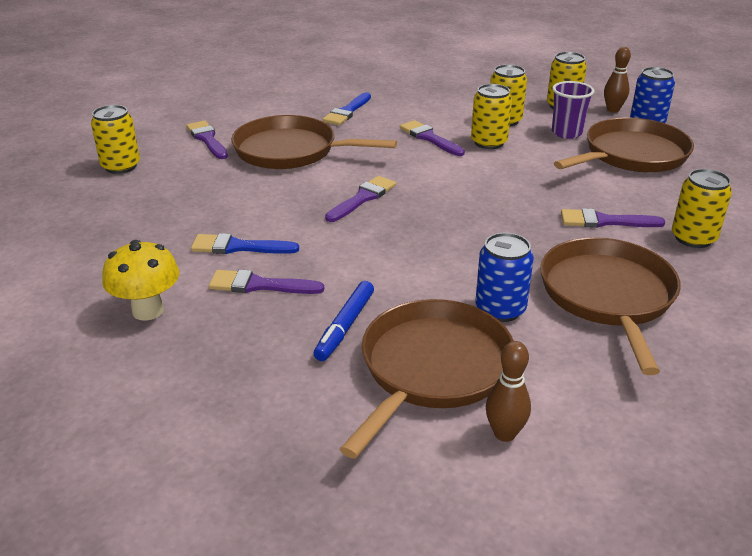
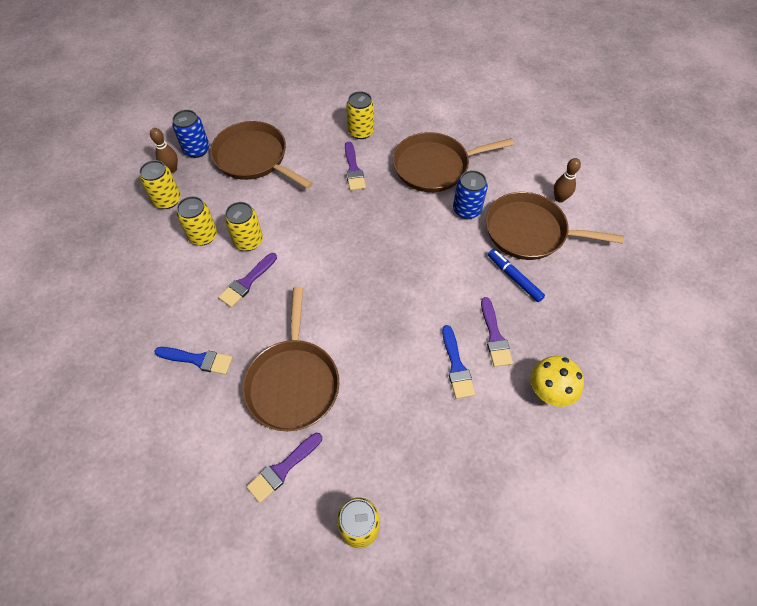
camera: 105 degrees left, 25 degrees up
(345, 326) = (514, 278): blue marker -> blue marker turned 135 degrees counterclockwise
(362, 198) = (362, 306): purple brush -> none
(566, 133) = (221, 195): purple cup -> none

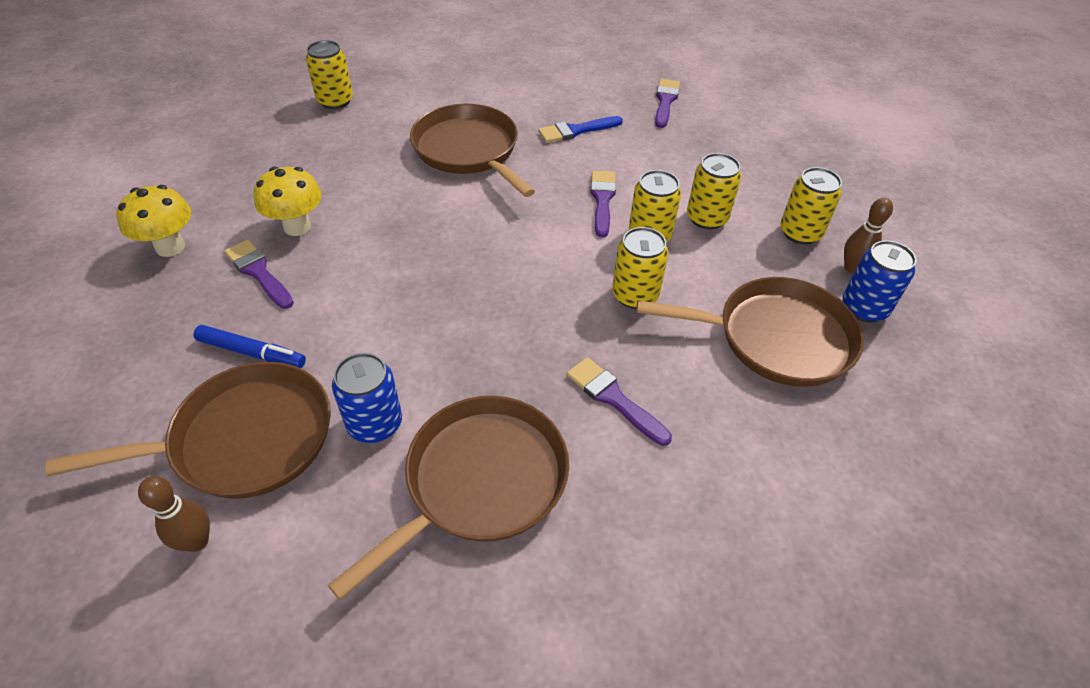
camera: 145 degrees right, 10 degrees down
(283, 469) = (427, 105): purple brush -> purple brush (665, 101)
(361, 131) = (670, 482): yellow can -> yellow can (635, 295)
(456, 366) = (297, 227): blue brush -> yellow mushroom

